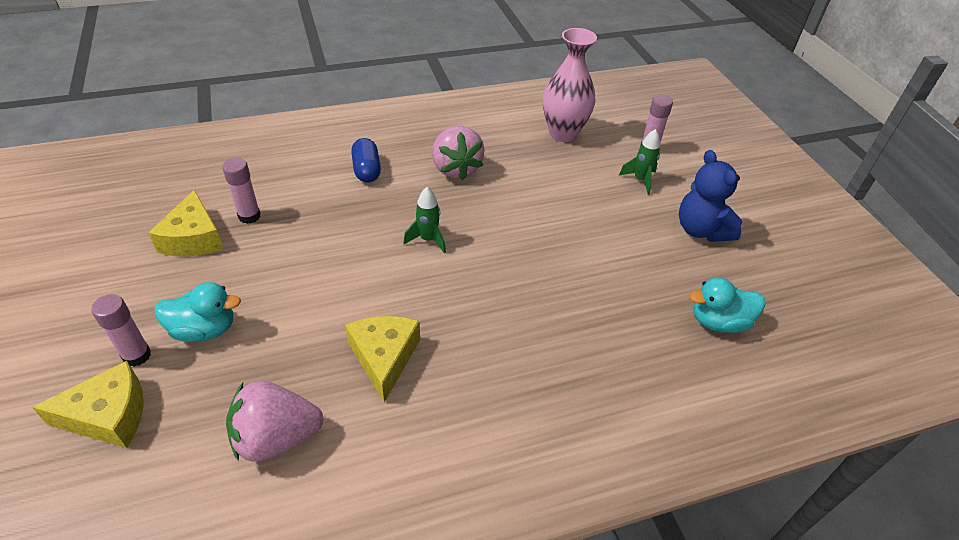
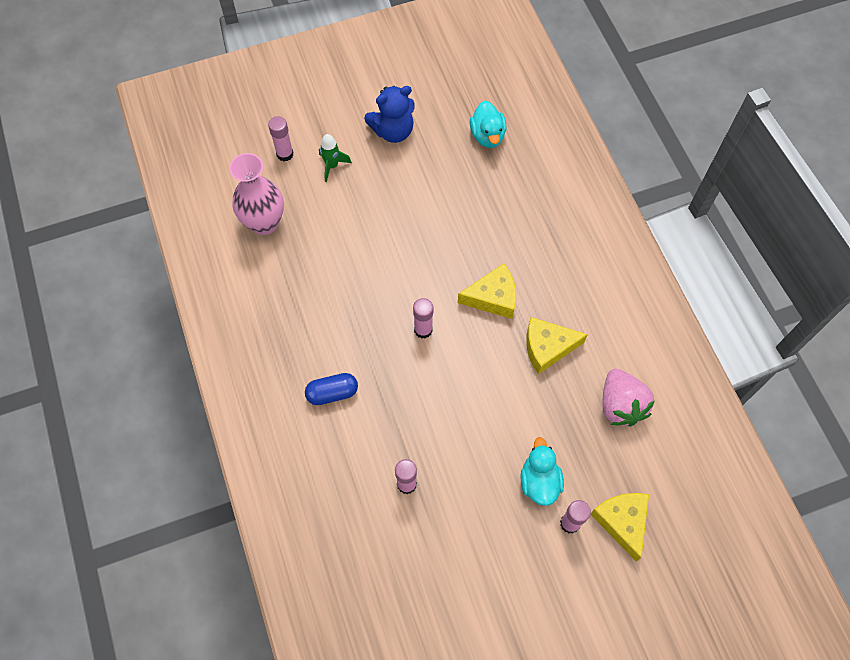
camera: 90 degrees left, 20 degrees up
(194, 238) = (440, 525): yellow cheese -> yellow cheese (493, 297)
(428, 240) = (423, 330): green rocket -> pink glue stick
(456, 168) = (325, 314): pink strawberry -> none

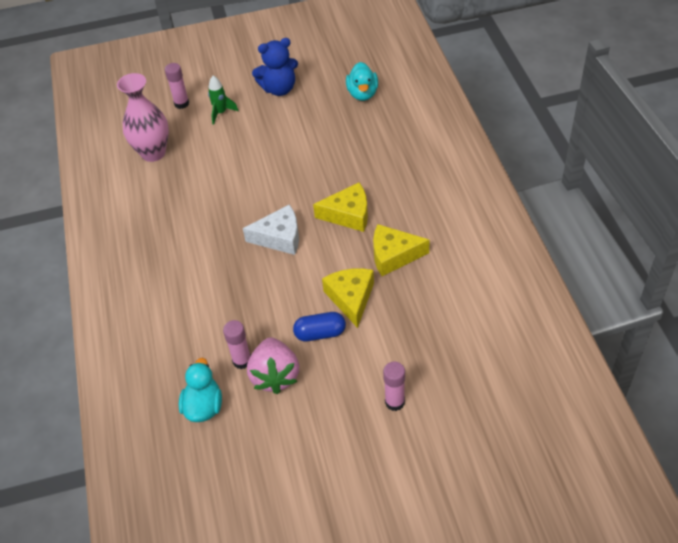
camera: 10 degrees right, 15 degrees down
(332, 393) = (187, 284): blue capsule -> blue capsule (320, 333)
(423, 330) = (279, 237): pink glue stick -> white cheese
(539, 481) = (369, 364): turquoise duck -> turquoise duck (203, 406)
(620, 405) = (458, 305): pink strawberry -> pink strawberry (275, 376)
(622, 522) = (447, 403): yellow cheese -> yellow cheese (351, 298)

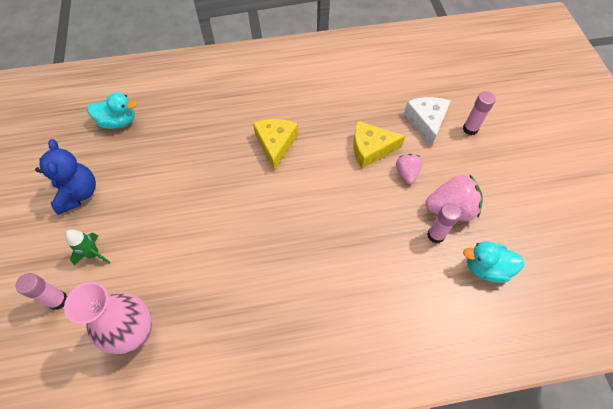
camera: 90 degrees left, 10 degrees up
(279, 237) = (294, 200): white cheese -> white cheese (426, 122)
(320, 333) = (406, 173): blue capsule -> pink strawberry
(393, 255) = (328, 116): yellow cheese -> none

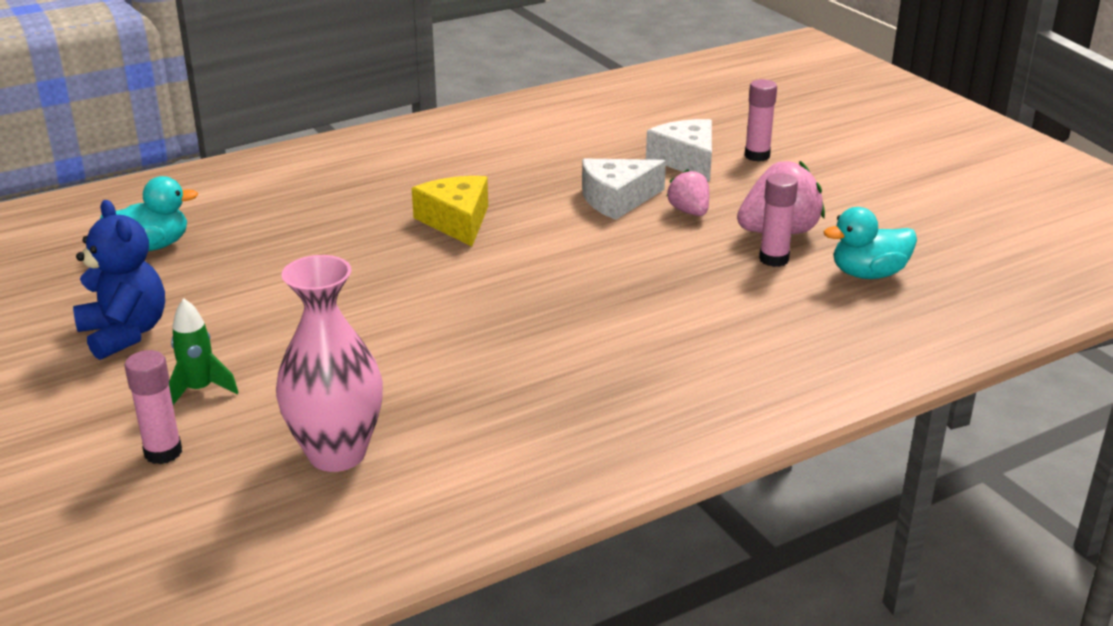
camera: 20 degrees left, 30 degrees down
(370, 149) = (617, 199): yellow cheese -> white cheese

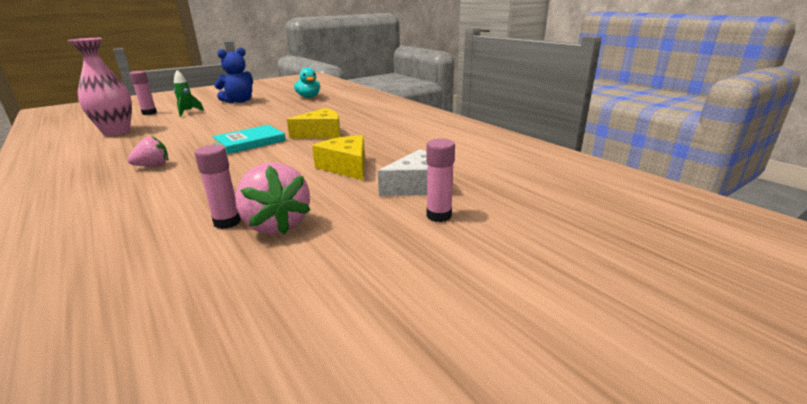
camera: 85 degrees right, 5 degrees down
(481, 279) = (250, 142): none -> turquoise book
(617, 199) = (346, 167): white cheese -> yellow cheese
(689, 212) = (322, 189): pink strawberry -> pink strawberry (153, 166)
(868, 274) = (170, 270): turquoise duck -> none

